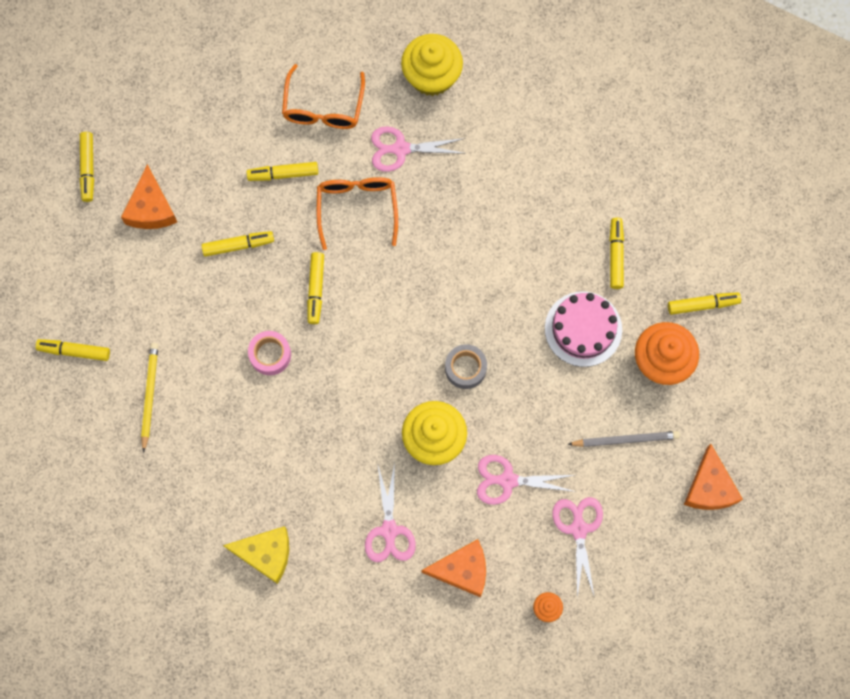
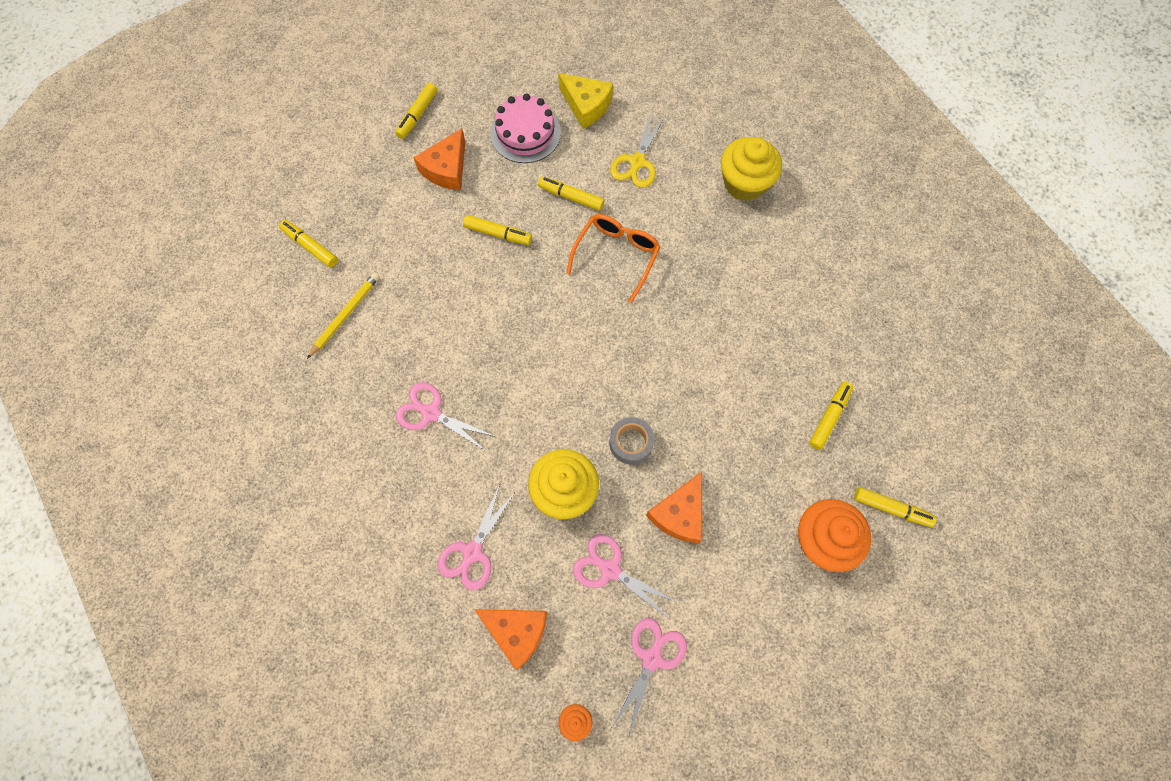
camera: 30 degrees right, 5 degrees down
(266, 554) = (350, 508): yellow cheese -> yellow cheese (586, 105)
(270, 355) = (466, 336): pink tape -> none
(316, 289) = (540, 303): yellow marker -> none
(323, 107) = (637, 162): orange glasses -> yellow scissors
(400, 149) = (683, 227): pink scissors -> pink scissors (431, 413)
(583, 329) = (761, 467): pink cake -> pink cake (525, 133)
(625, 440) = (746, 596): grey pencil -> none
(709, 487) = (806, 694): orange cheese -> orange cheese (679, 514)

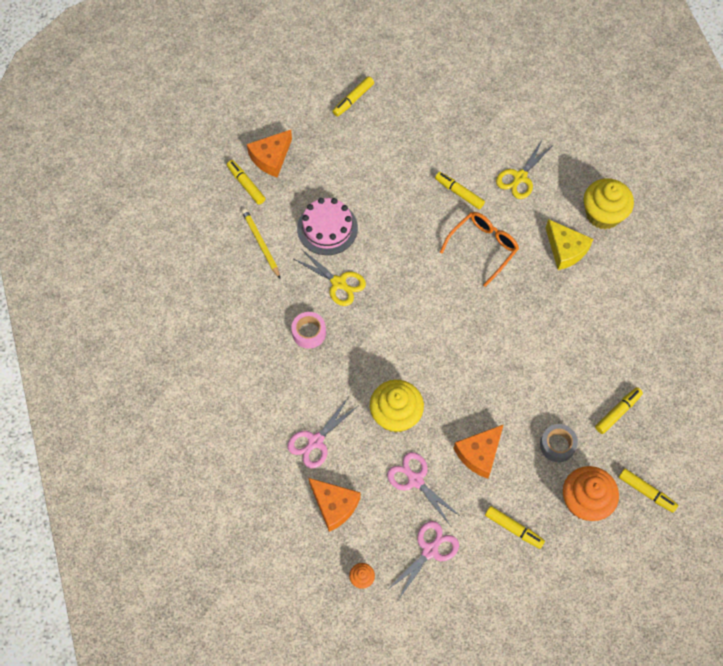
camera: 15 degrees right, 5 degrees down
(345, 315) = (261, 243): yellow pencil -> yellow pencil turned 75 degrees counterclockwise
(431, 413) = (309, 333): pink scissors -> pink tape
(446, 169) = (365, 148): orange cheese -> orange cheese (271, 158)
(453, 341) = (338, 283): none -> yellow scissors
(498, 233) = (393, 208): yellow marker -> yellow marker (513, 528)
(525, 133) = (435, 133): pink cake -> pink cake (327, 228)
(586, 105) = (490, 122): yellow cheese -> yellow cheese (565, 250)
(631, 443) = (456, 392): grey tape -> grey tape (557, 445)

